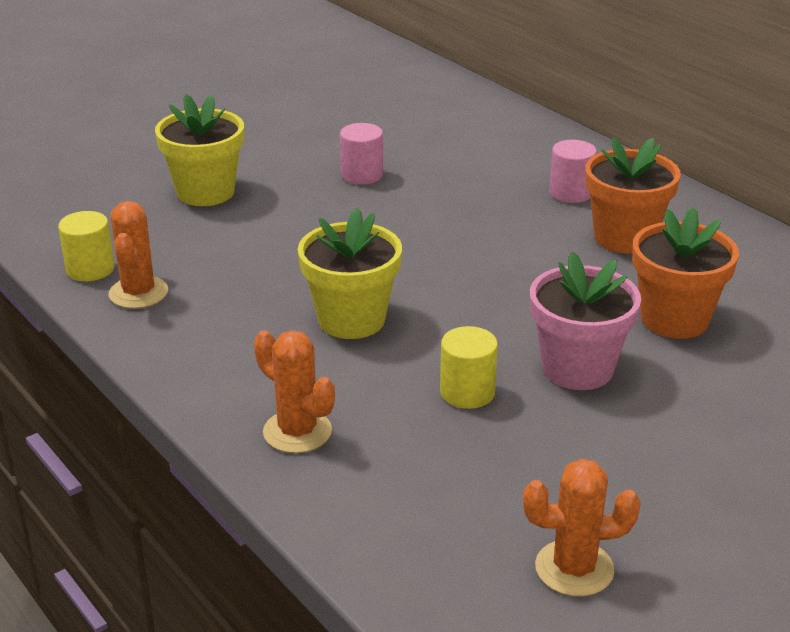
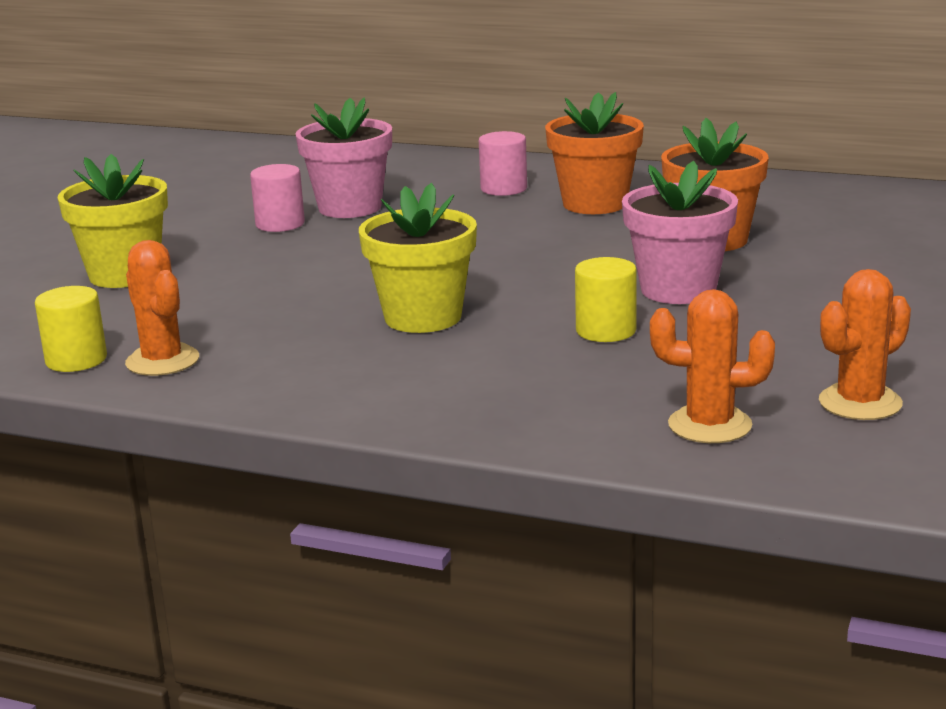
camera: 30 degrees left, 10 degrees down
(297, 432) = (487, 401): orange cactus -> orange cactus (710, 425)
(430, 174) = (350, 207): none -> pink flower pot

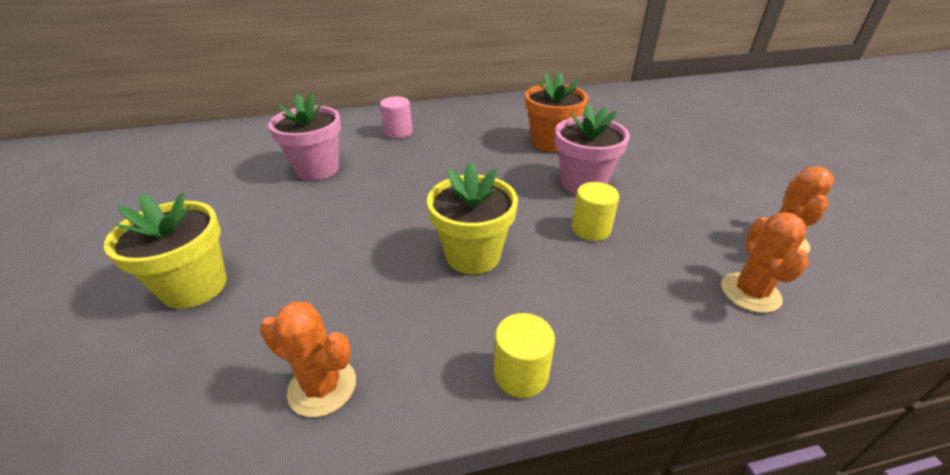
camera: 35 degrees left, 15 degrees up
(76, 360) = (234, 423): yellow cylinder -> yellow cylinder (521, 374)
(280, 224) = (281, 196): pink cylinder -> none
(595, 204) = (461, 132): orange flower pot -> none
(710, 425) = (750, 292): orange cactus -> orange cactus turned 60 degrees counterclockwise

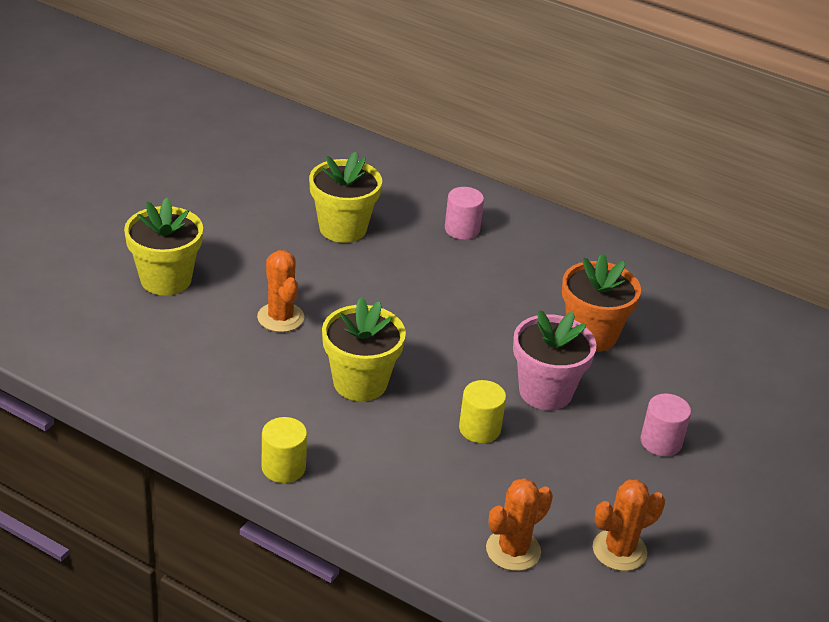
camera: 40 degrees right, 0 degrees up
(317, 169) = (343, 228): pink flower pot -> yellow flower pot
(322, 387) = (174, 392): orange cactus -> orange cactus (280, 317)
(675, 170) = (661, 442): none -> pink cylinder

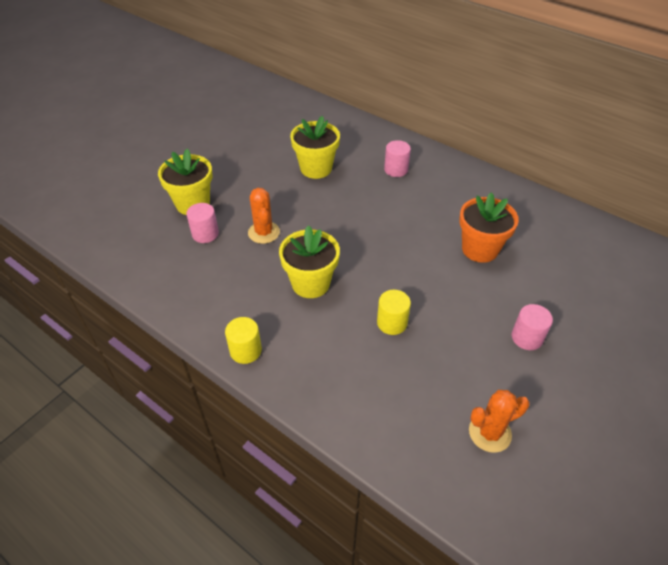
camera: 10 degrees right, 10 degrees up
(194, 320) = (205, 234): none -> pink cylinder
(513, 550) = (406, 429): orange cactus -> none
(545, 392) = (443, 294): pink flower pot -> none

